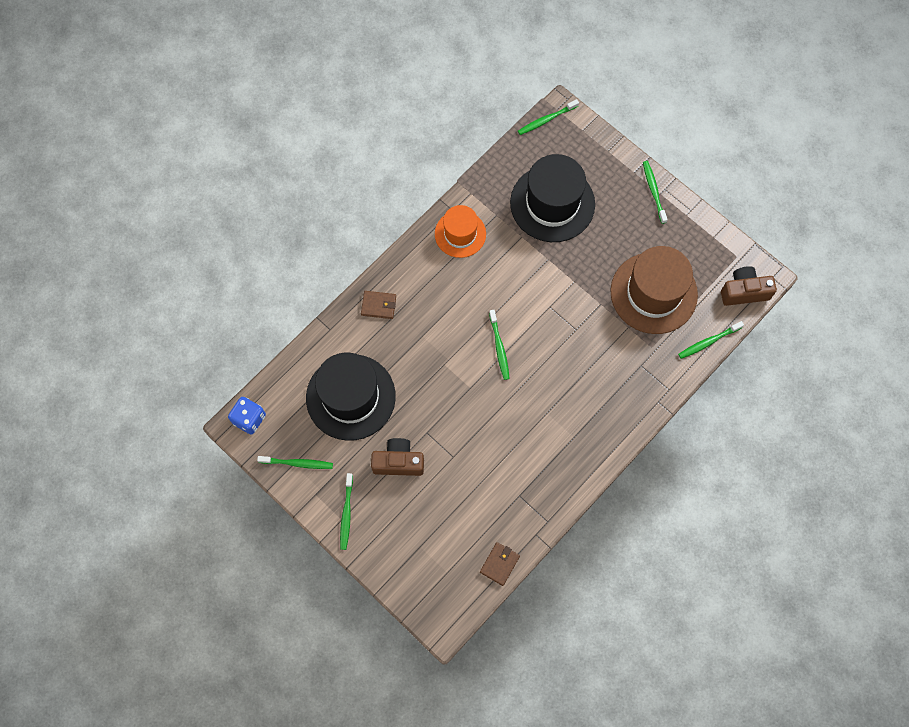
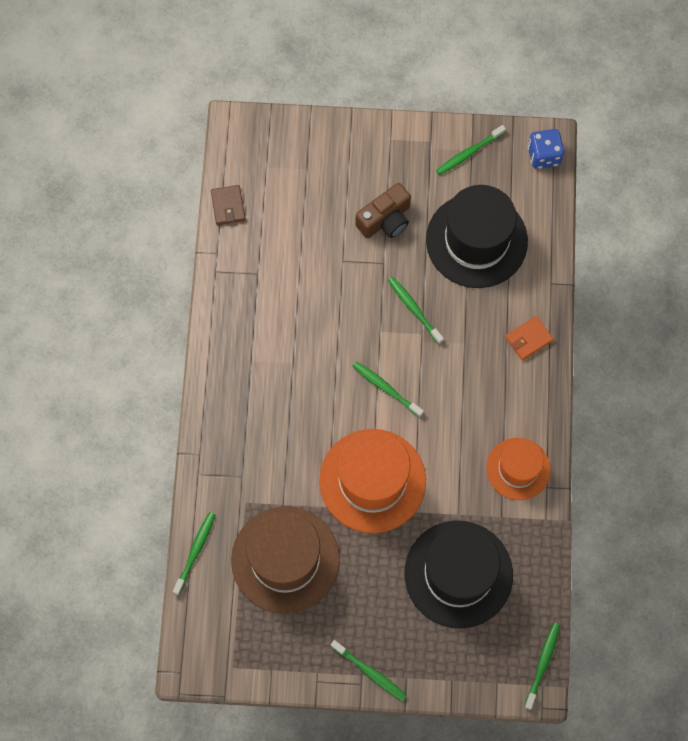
camera: 140 degrees right, 0 degrees up
(346, 514) = (390, 146): green toothbrush -> green toothbrush (414, 309)
(378, 305) = (528, 339): brown wallet -> orange wallet
(558, 297) = (372, 480): none -> orange hat
(744, 291) = (198, 633): brown camera -> none

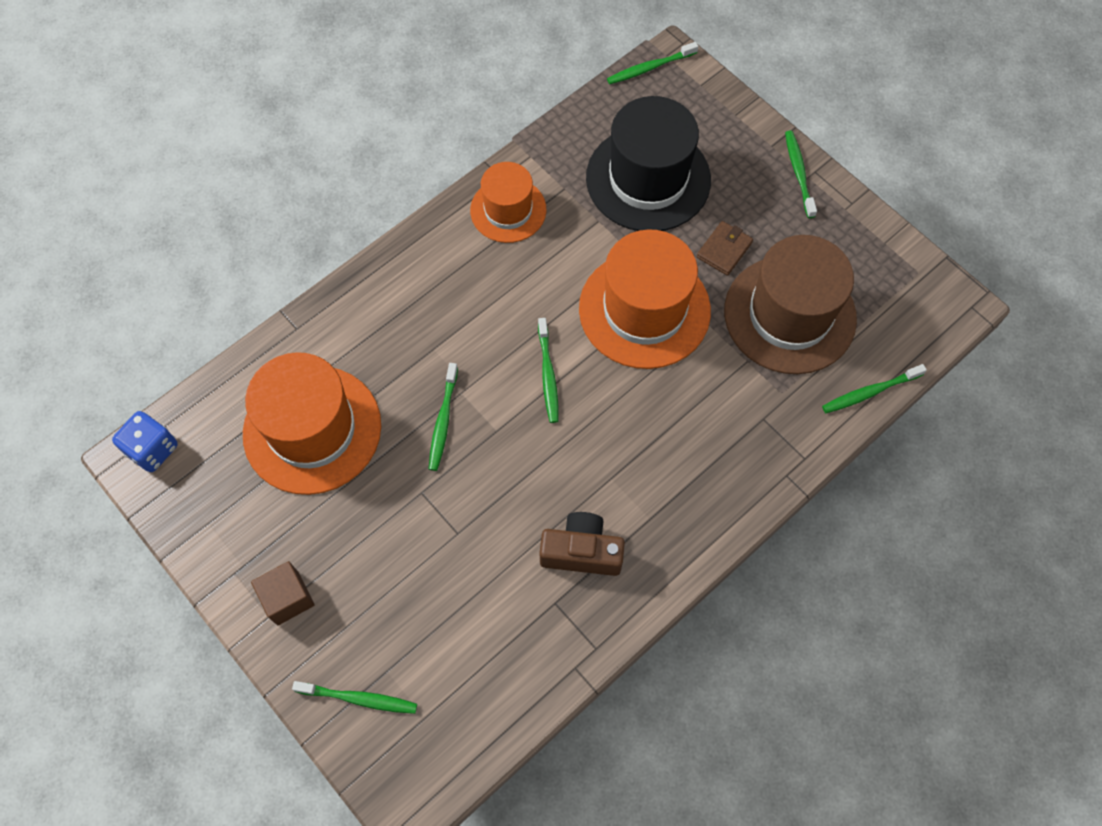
camera: 135 degrees left, 5 degrees down
(228, 206) = (511, 711): brown wallet -> brown wallet (724, 250)
(385, 220) = (371, 534): brown camera -> brown camera (581, 551)
(391, 155) = (287, 598): none -> brown cube
(468, 153) = (214, 523): green toothbrush -> green toothbrush (359, 698)
(476, 240) = (312, 429): black hat -> orange hat
(528, 339) = (374, 300): orange wallet -> none

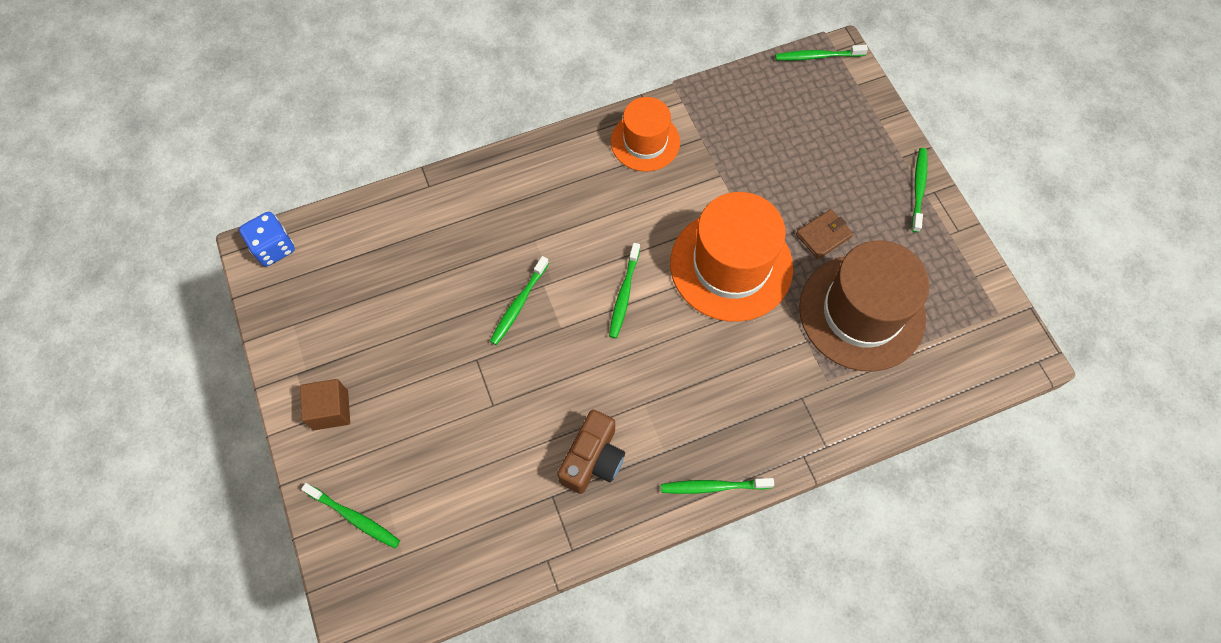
camera: 20 degrees right, 0 degrees up
(312, 429) = (407, 275): orange hat -> none
(581, 551) = (593, 459): brown camera -> brown camera turned 90 degrees clockwise
(648, 179) = (778, 152): black hat -> none
(870, 392) = (910, 407): green toothbrush -> green toothbrush (713, 486)

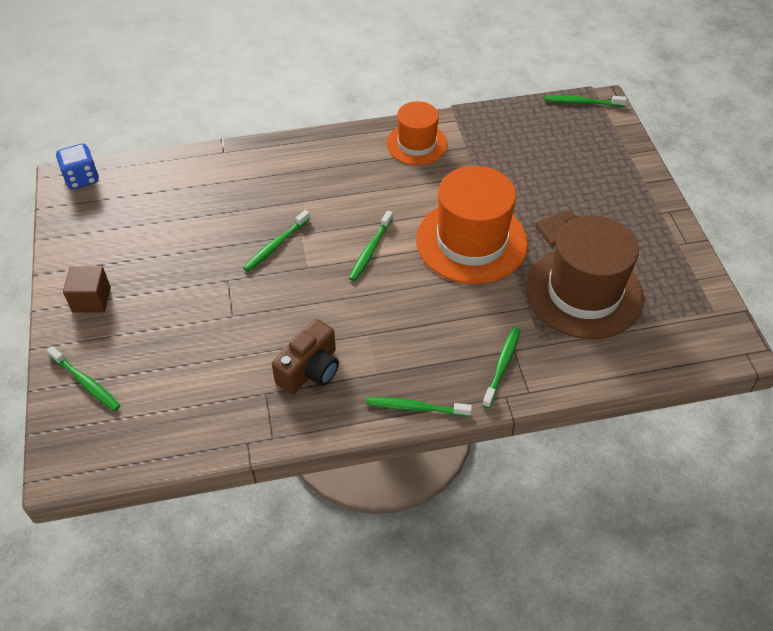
camera: 10 degrees right, 15 degrees down
(918, 188) = (655, 207): green toothbrush -> green toothbrush (502, 366)

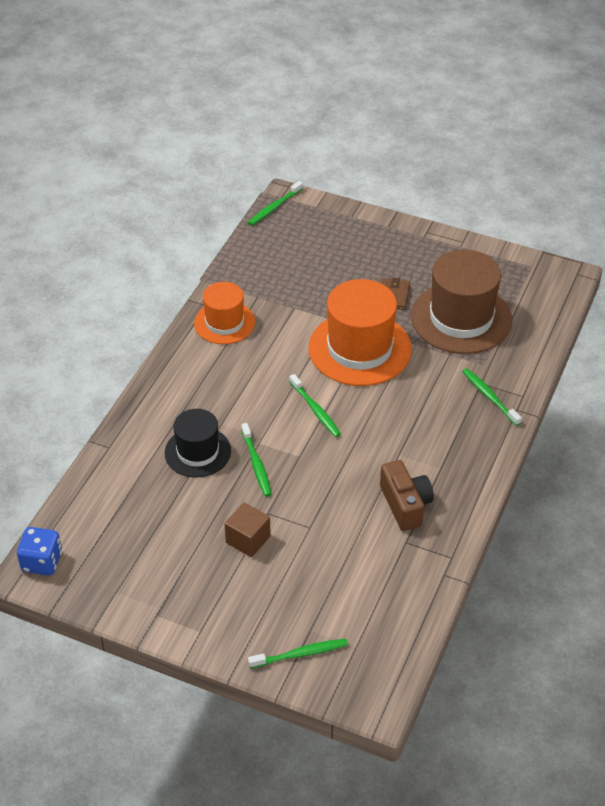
camera: 55 degrees left, 5 degrees down
(91, 299) = (207, 614): brown cube -> brown cube (248, 539)
(260, 203) = (197, 452): none -> black hat
(415, 408) = (488, 462): green toothbrush -> none

